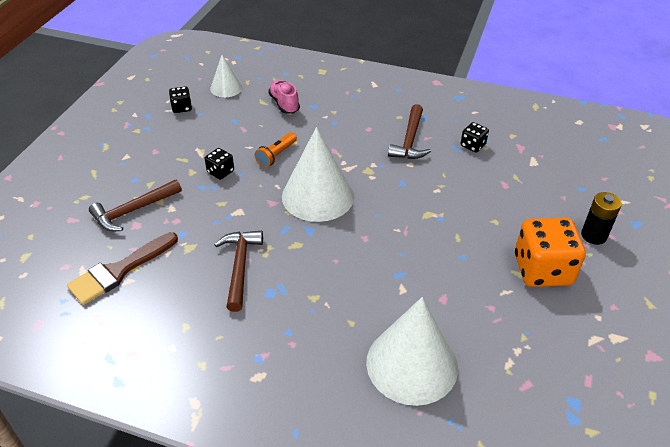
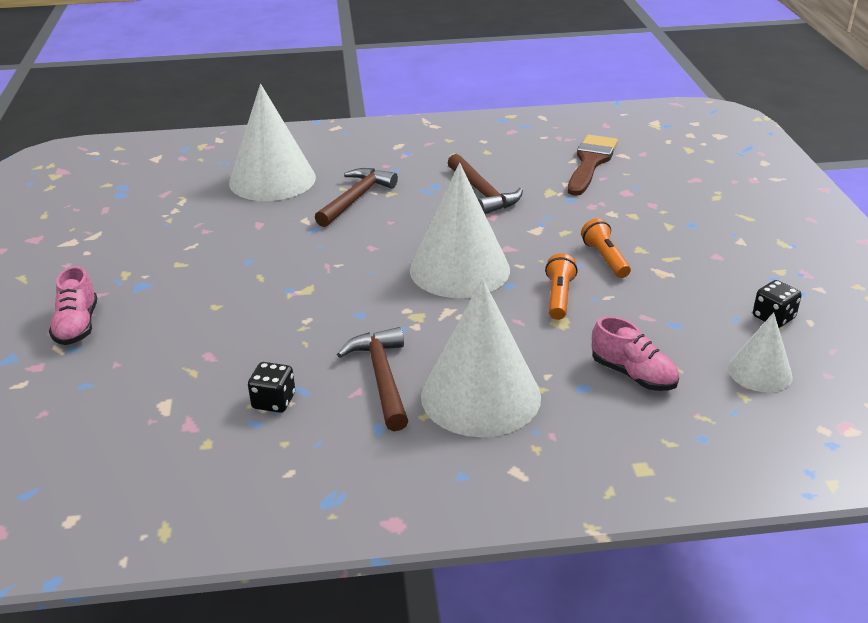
camera: 155 degrees right, 10 degrees down
(133, 211) = (647, 200): brown hammer -> brown hammer (356, 198)
(220, 172) = (605, 258): black dice -> orange flashlight
(366, 117) = (480, 396): none -> white cone
(542, 270) = (149, 273): orange dice -> none
(593, 235) = (77, 326): black battery -> pink shoe

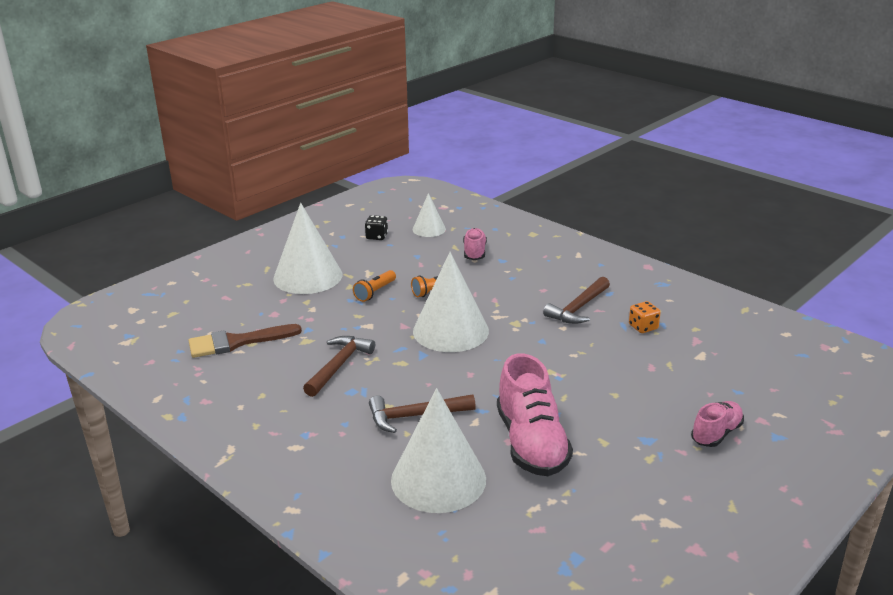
camera: 130 degrees left, 5 degrees down
(238, 231) = (531, 443): none -> pink shoe
(274, 401) = (643, 327): black dice -> orange dice
(480, 396) = (548, 279): white cone -> white cone (308, 276)

